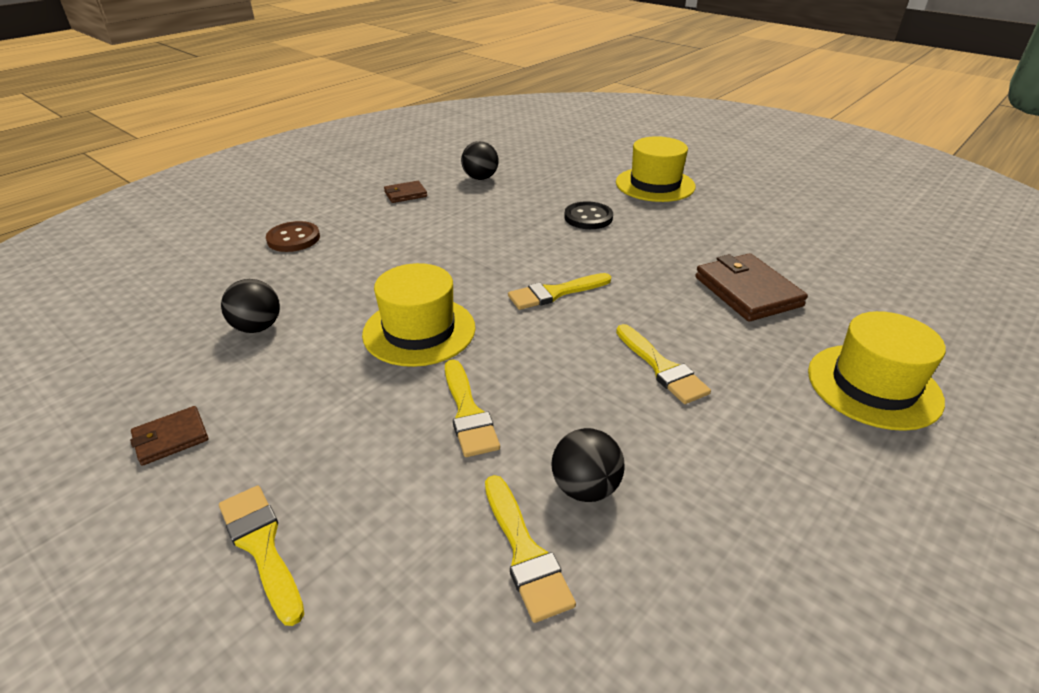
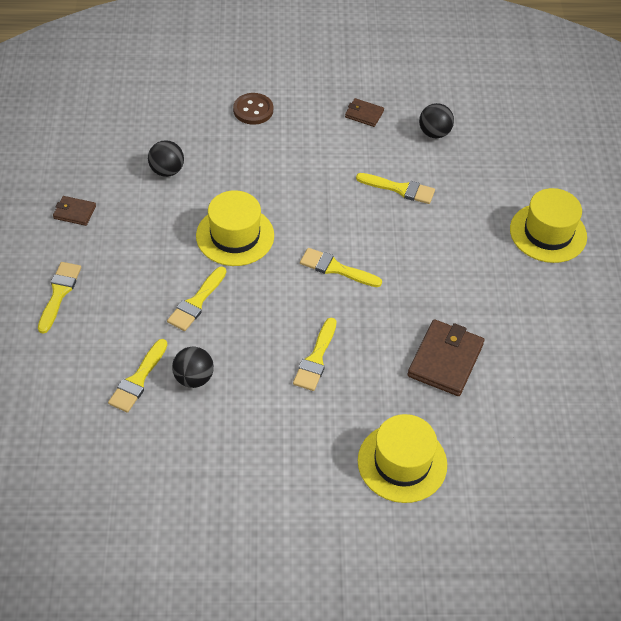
camera: 45 degrees right, 15 degrees up
(512, 218) = (400, 189): none -> yellow brush
(588, 217) = (448, 227): black button -> none

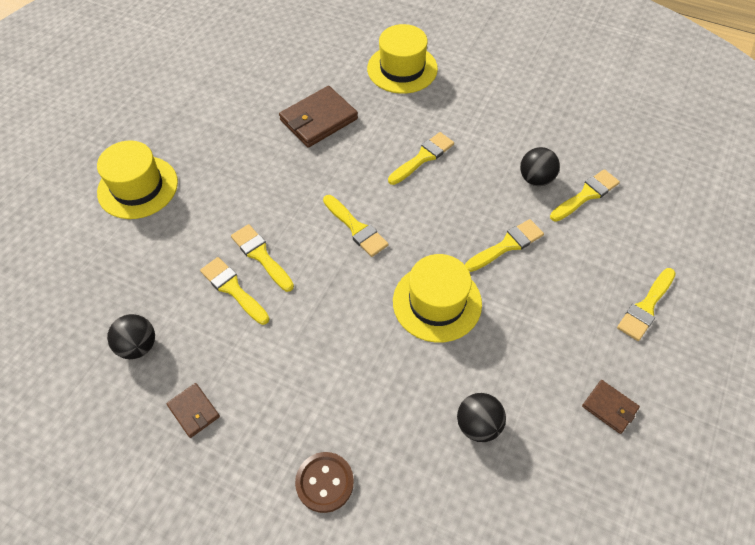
camera: 150 degrees left, 5 degrees up
(398, 219) = (261, 255): none -> yellow brush

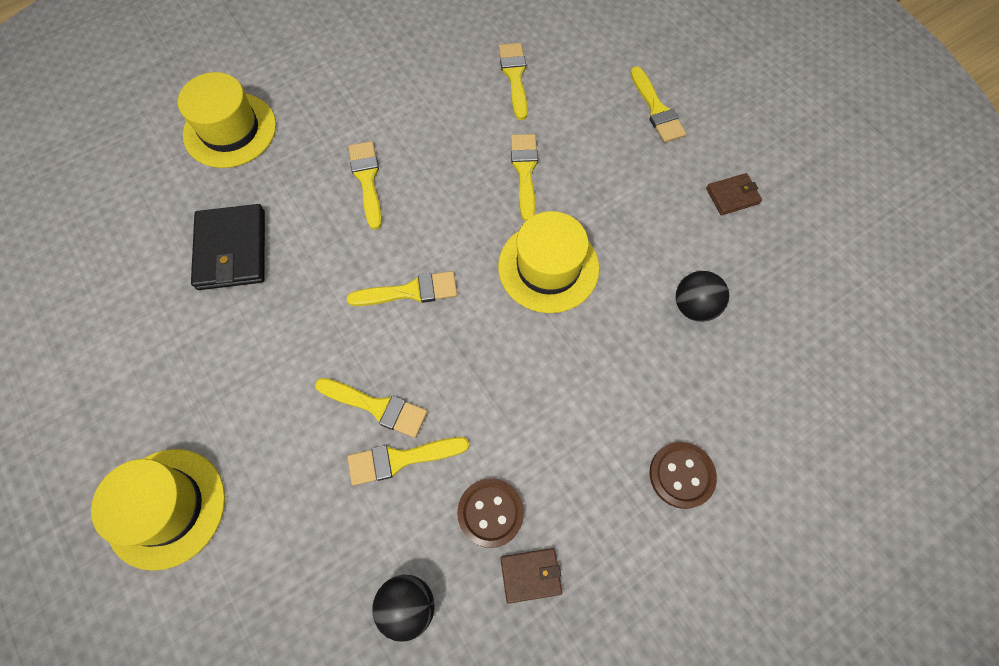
camera: 60 degrees left, 10 degrees up
(224, 362) = (490, 513): none -> brown button
(261, 255) = (377, 407): yellow brush -> yellow brush turned 150 degrees counterclockwise
(319, 119) = (232, 250): brown wallet -> black wallet
(536, 179) = (467, 103): black ball -> none

